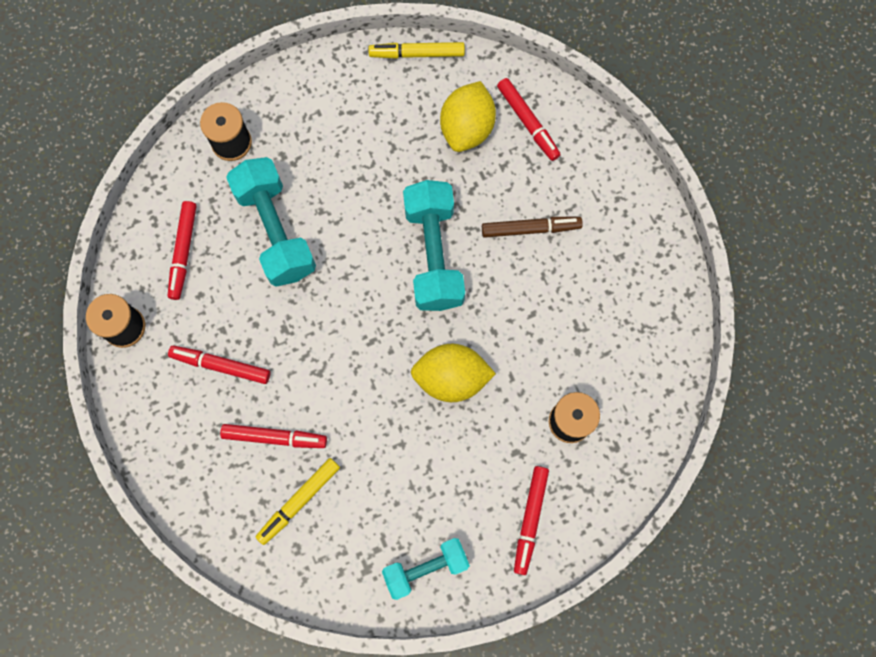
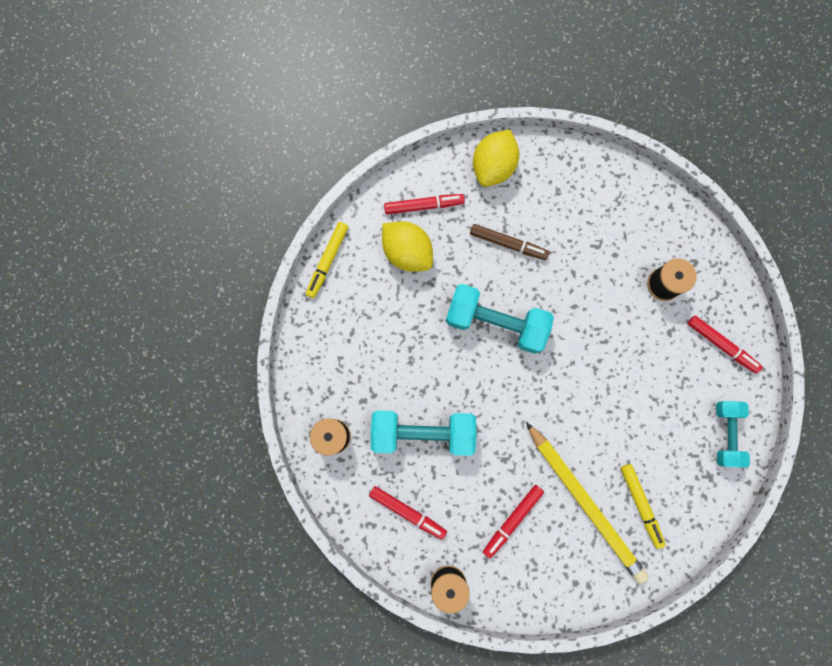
camera: 65 degrees left, 5 degrees up
(274, 437) = (585, 502): red marker -> yellow pencil
(451, 378) = (596, 353): yellow lemon -> yellow lemon (493, 166)
(530, 229) = (508, 243): brown marker -> brown marker turned 90 degrees clockwise

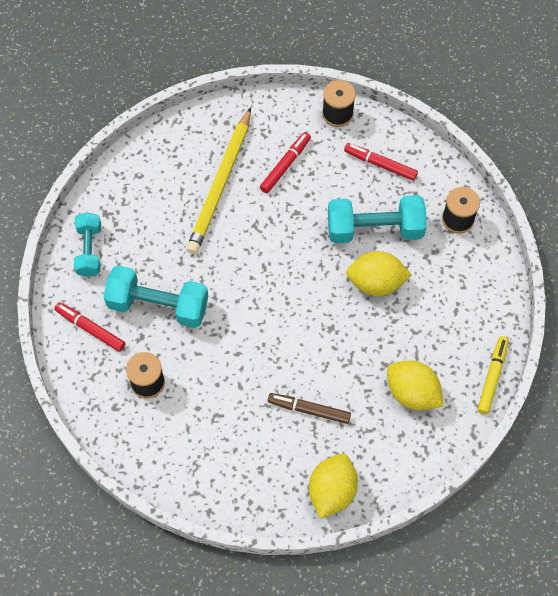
camera: 175 degrees right, 15 degrees down
(423, 205) = (402, 442): red marker -> none
(428, 370) = (376, 282): none -> yellow lemon
(496, 322) = (315, 332): turquoise dumbbell -> turquoise dumbbell (158, 305)
(585, 502) = (220, 184): yellow pencil -> yellow pencil turned 120 degrees counterclockwise
(640, 504) = (169, 186): yellow marker -> none

